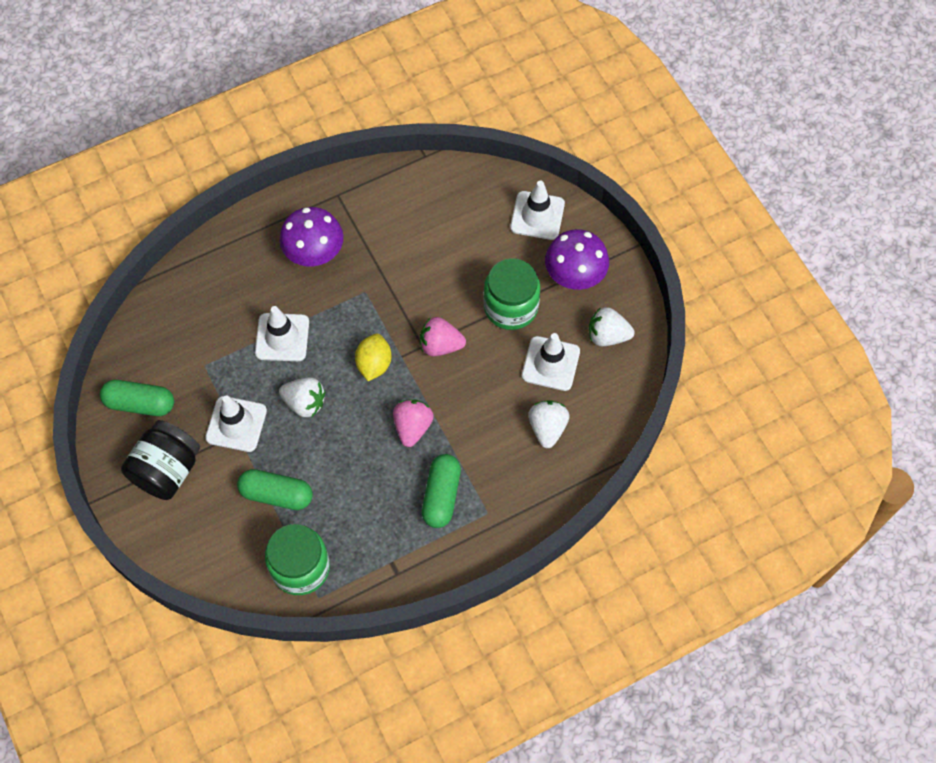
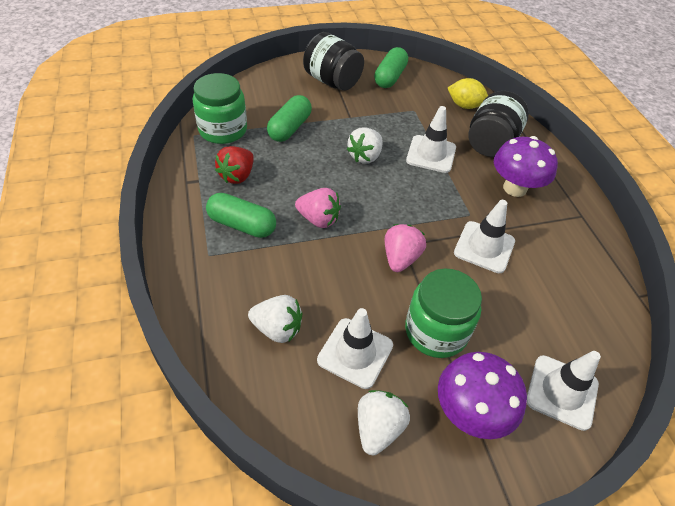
camera: 100 degrees right, 15 degrees down
(236, 424) = (358, 118): white traffic cone -> white traffic cone (484, 247)
(246, 279) = (491, 143): none -> black jar
(373, 524) = (237, 176): none -> red strawberry
(374, 364) = (391, 206): yellow lemon -> yellow lemon (464, 105)

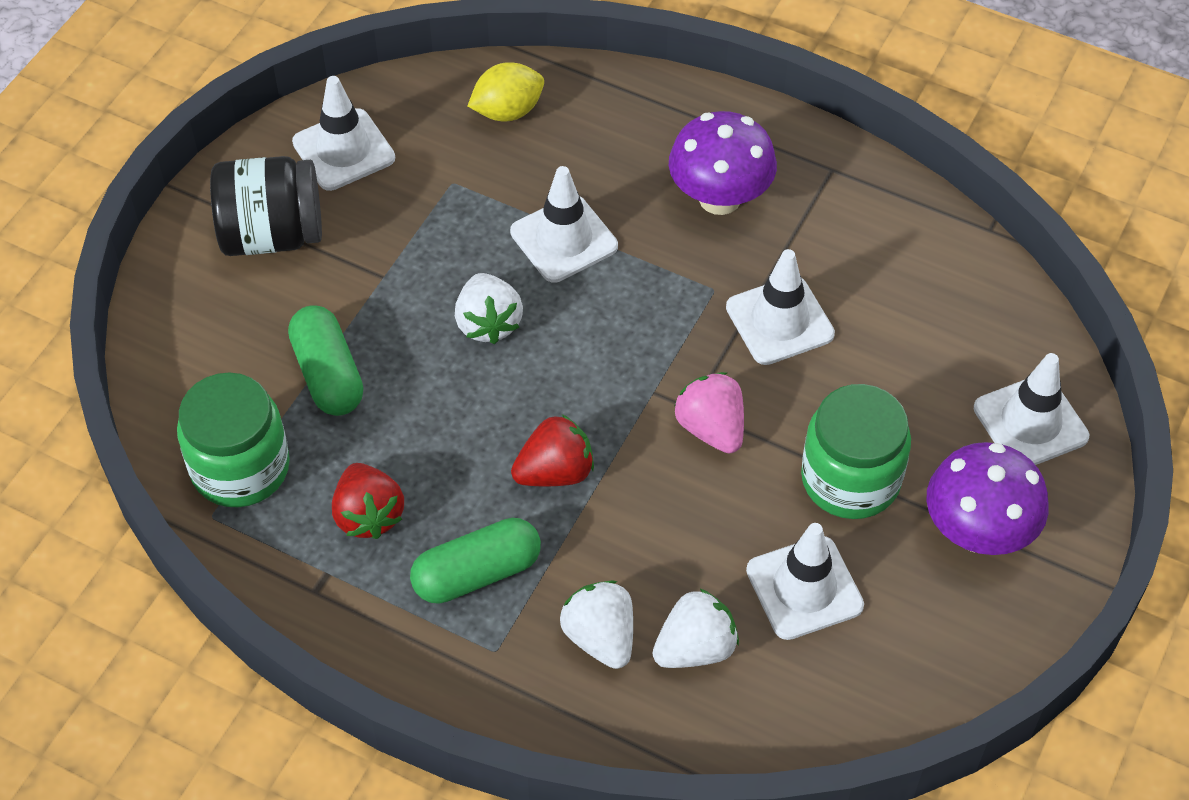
camera: 45 degrees left, 5 degrees up
(318, 219) = (555, 472): pink strawberry -> red strawberry
(378, 428) = (918, 638): white strawberry -> white strawberry (600, 637)
(390, 77) = (344, 150): green capsule -> white traffic cone
(491, 143) = (614, 149): black jar -> none

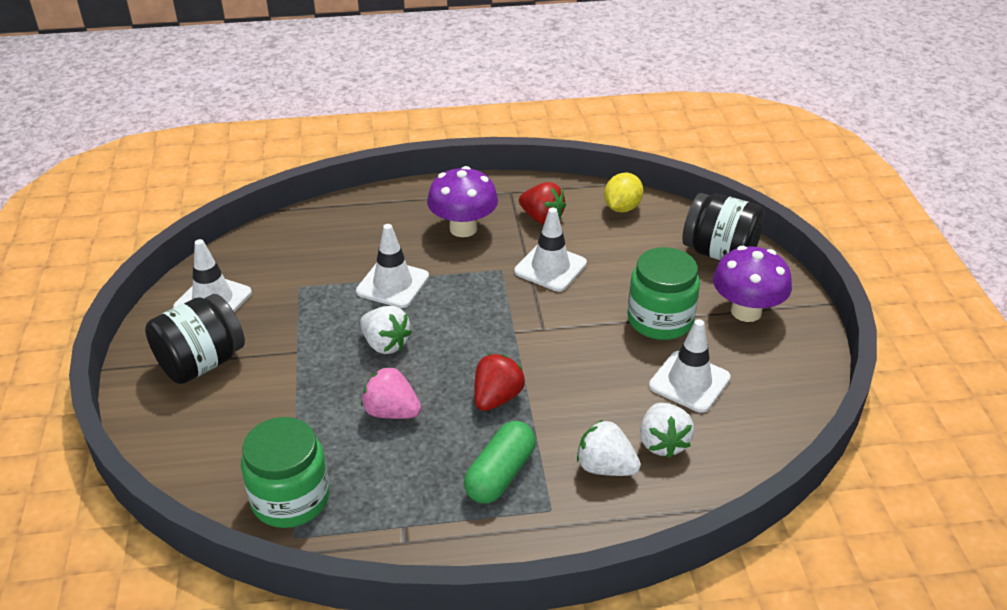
camera: 35 degrees left, 15 degrees down
(328, 374) = (306, 418): green capsule -> none
(368, 515) = (402, 480): red strawberry -> red strawberry (542, 218)
(507, 111) = (302, 240): yellow lemon -> yellow lemon (622, 208)
(695, 648) = (662, 443): white strawberry -> white strawberry turned 150 degrees clockwise
(711, 428) = (564, 333): pink strawberry -> pink strawberry (391, 412)
(1030, 422) = (719, 253): white traffic cone -> black jar

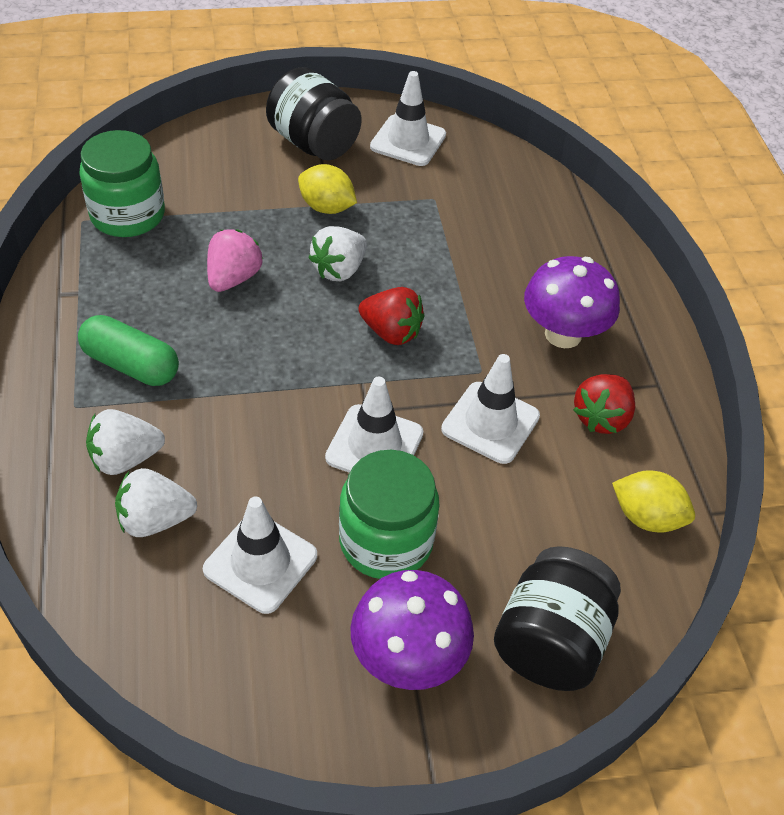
camera: 85 degrees right, 10 degrees up
(301, 353) = (326, 207): none -> yellow lemon
(393, 284) = (443, 272): white traffic cone -> white traffic cone (374, 445)
(497, 398) = (247, 363): red strawberry -> red strawberry (391, 332)
(605, 467) = (125, 459): white strawberry -> white strawberry turned 135 degrees counterclockwise

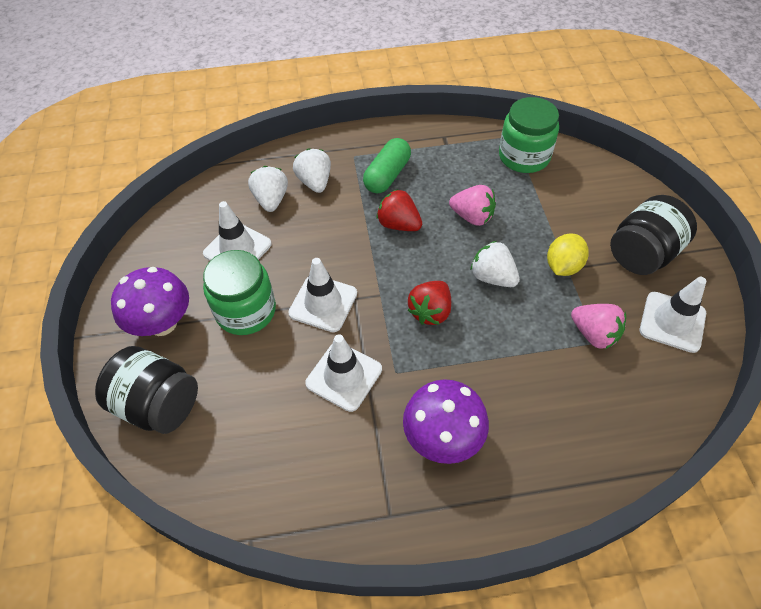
camera: 95 degrees right, 5 degrees up
(424, 199) = (594, 334): none -> pink strawberry
(601, 418) = (350, 460): red strawberry -> red strawberry (398, 224)
(646, 517) = (250, 484): yellow lemon -> none

